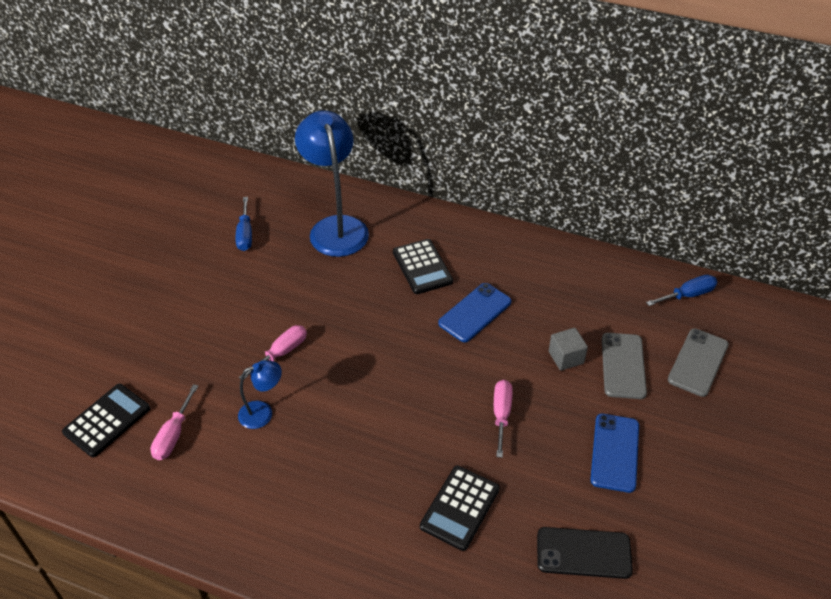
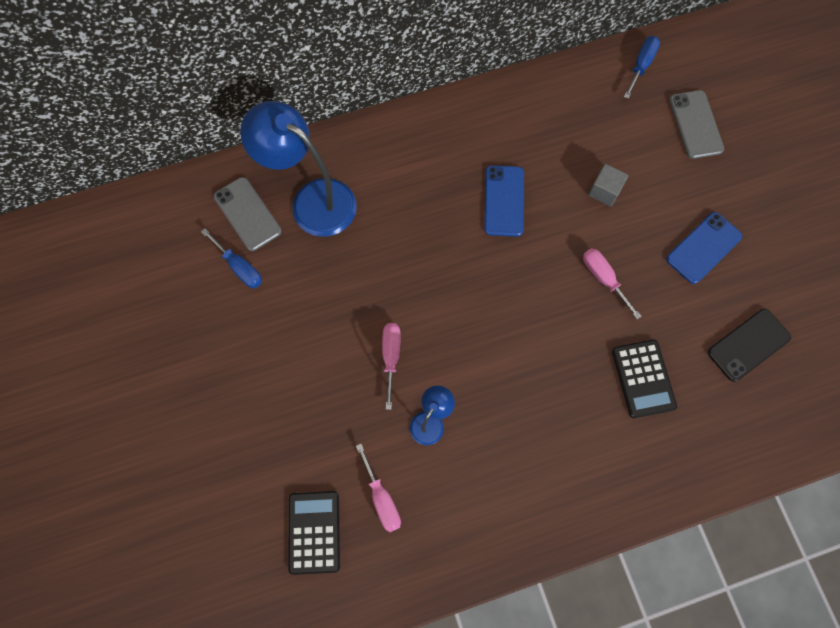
camera: 40 degrees left, 25 degrees up
(422, 267) = (423, 187): black calculator -> none
(615, 452) = (703, 248): blue phone -> blue phone turned 75 degrees clockwise
(623, 366) = (649, 167): grey phone -> grey phone (247, 214)

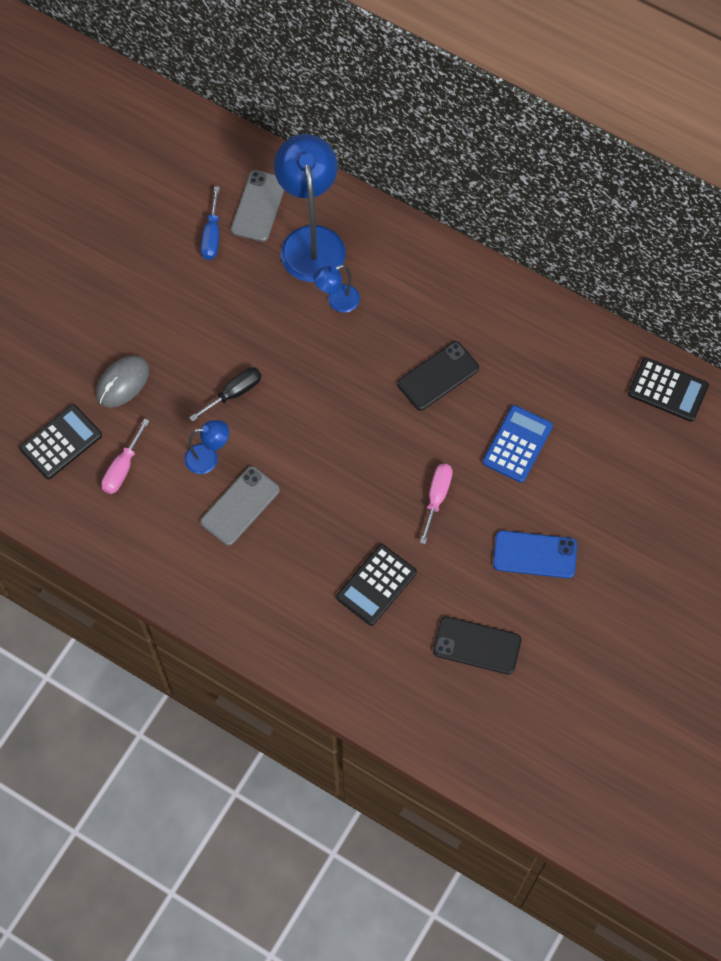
camera: 50 degrees right, 5 degrees down
(305, 437) = (122, 383): none -> grey mouse
(380, 222) = (337, 301): none -> blue lamp
(391, 357) = (234, 393): pink screwdriver -> black screwdriver
(504, 201) = (438, 376): blue phone -> black phone
(604, 191) = (517, 444): grey cube -> blue calculator
(641, 65) = (668, 390): blue screwdriver -> black calculator
(695, 124) = (649, 471): grey phone -> grey phone (240, 506)

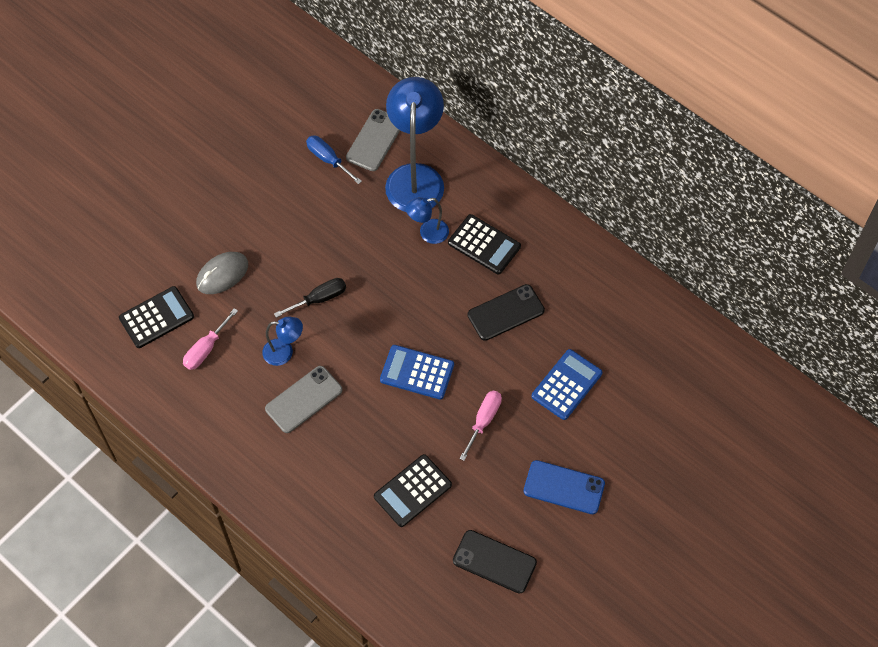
camera: 10 degrees right, 5 degrees down
(212, 236) = (328, 159): blue screwdriver -> blue screwdriver turned 120 degrees clockwise
(355, 457) = (417, 372): none -> blue calculator
(668, 390) = (714, 358): black calculator -> black calculator (484, 245)

